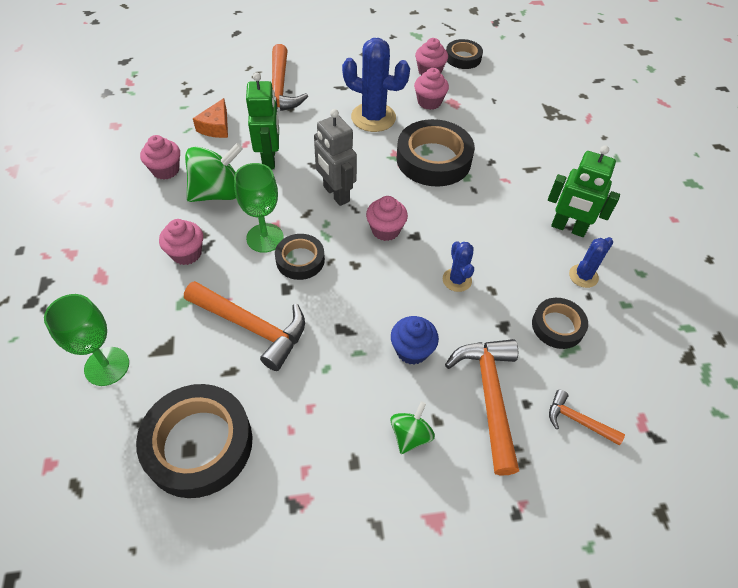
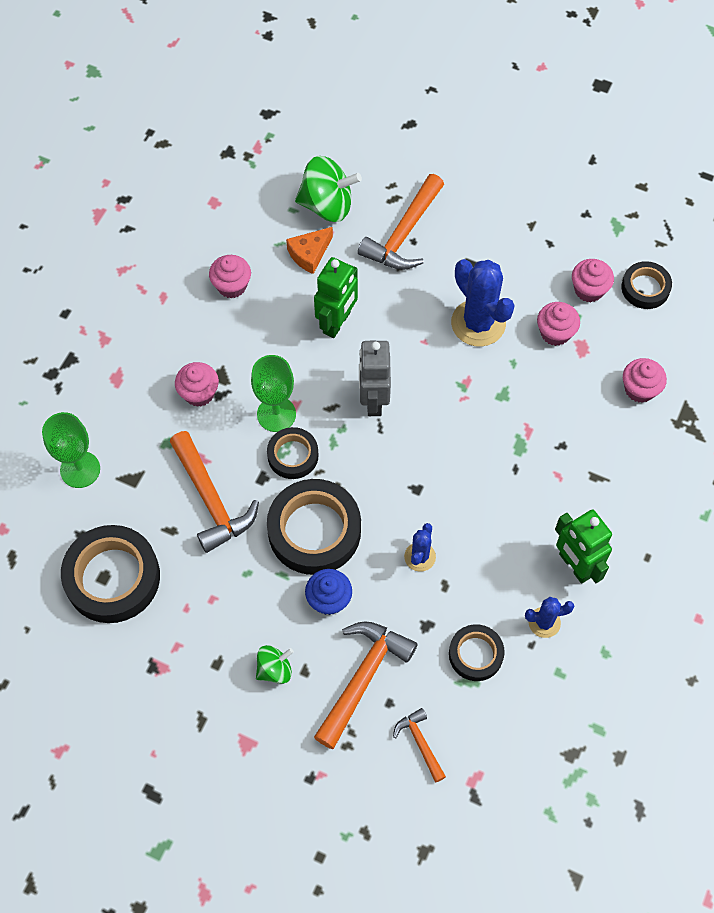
camera: 35 degrees right, 10 degrees up
(218, 193) = (264, 339): green spinning top -> green spinning top (327, 205)
(385, 230) = (392, 467): pink cupcake -> pink cupcake (639, 389)
(433, 159) = (502, 410): black tape -> black tape (314, 530)

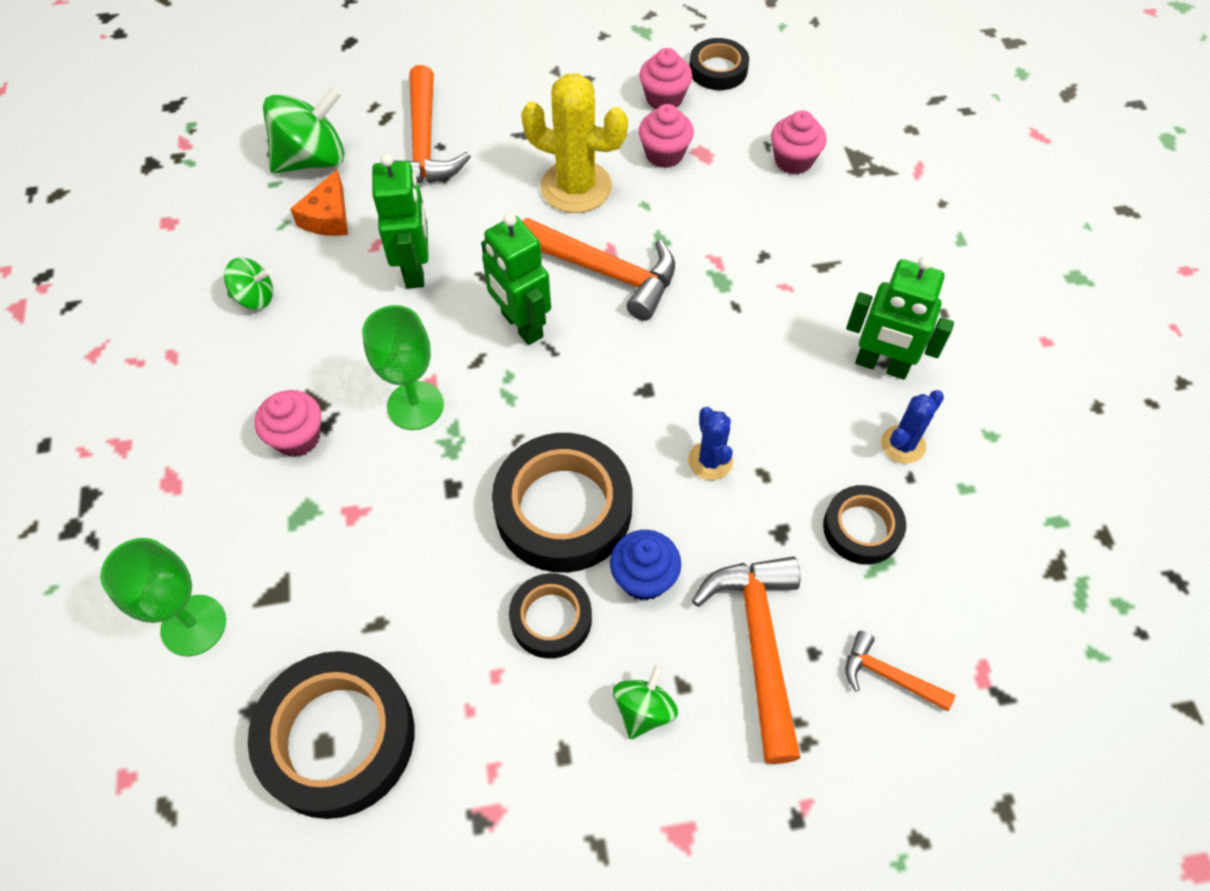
camera: 35 degrees left, 5 degrees down
(211, 500) = (405, 553): orange hammer -> orange hammer (607, 272)
(232, 286) = (255, 297): pink cupcake -> green spinning top
(293, 455) = (471, 440): black tape -> black tape (551, 619)
(373, 400) = (521, 325): grey robot -> green robot
(478, 323) = (576, 187): blue cactus -> yellow cactus

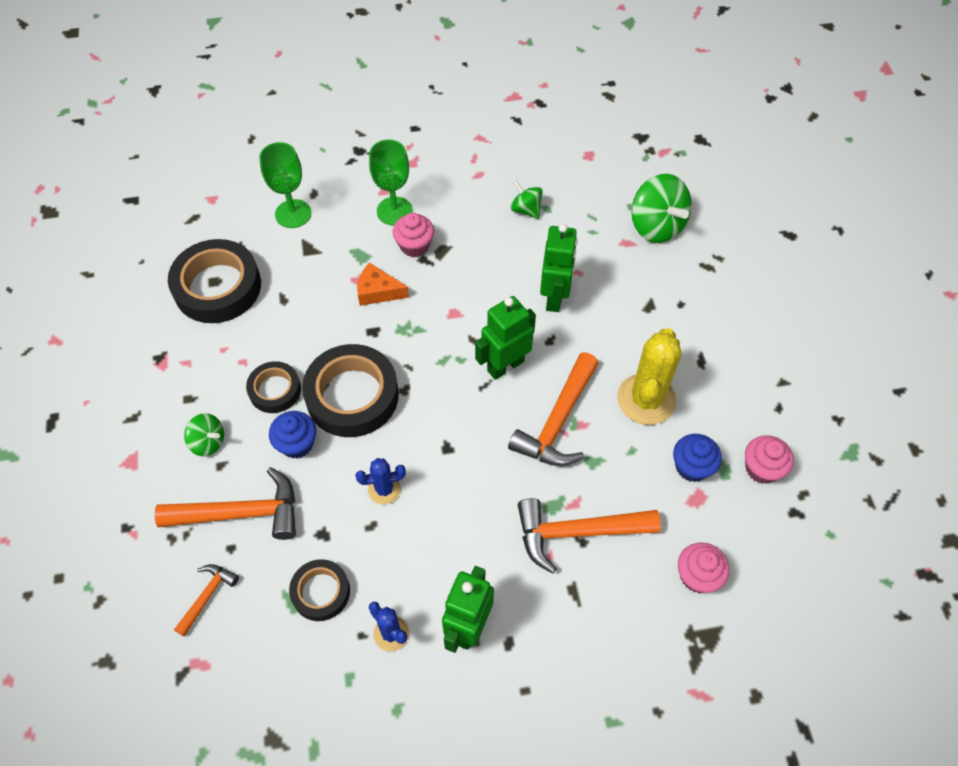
camera: 90 degrees right, 0 degrees up
(255, 297) = (526, 209): green spinning top -> green spinning top turned 135 degrees clockwise
(328, 217) = (600, 241): orange cheese -> orange cheese (378, 291)
(415, 269) = (555, 297): green robot -> green robot turned 75 degrees counterclockwise
(415, 405) = (437, 306): green goblet -> green goblet (394, 211)
(424, 144) = (680, 293): orange hammer -> orange hammer (576, 532)
(664, 154) = (692, 467): pink cupcake -> blue cupcake
(718, 70) = (809, 517): black tape -> none

